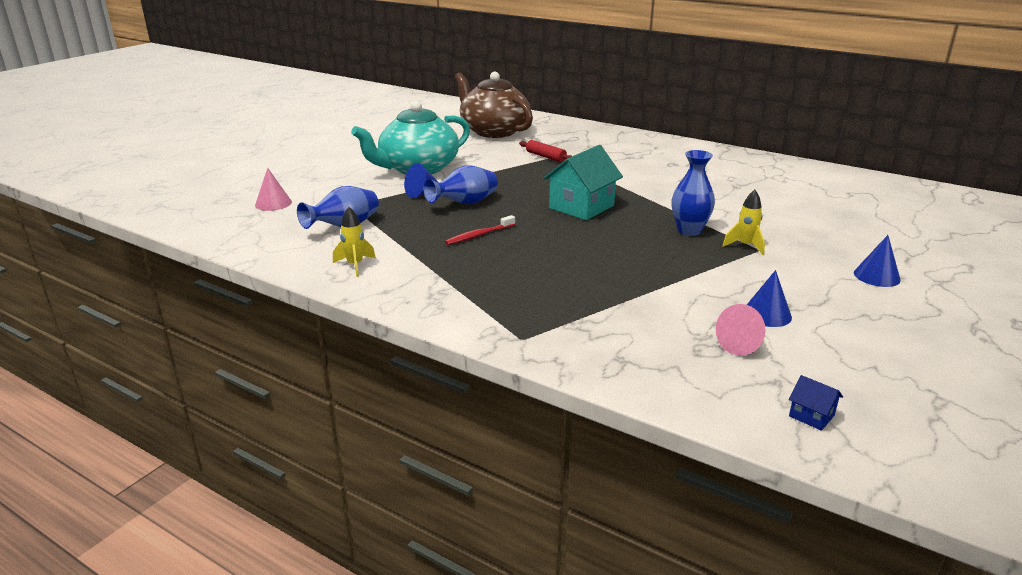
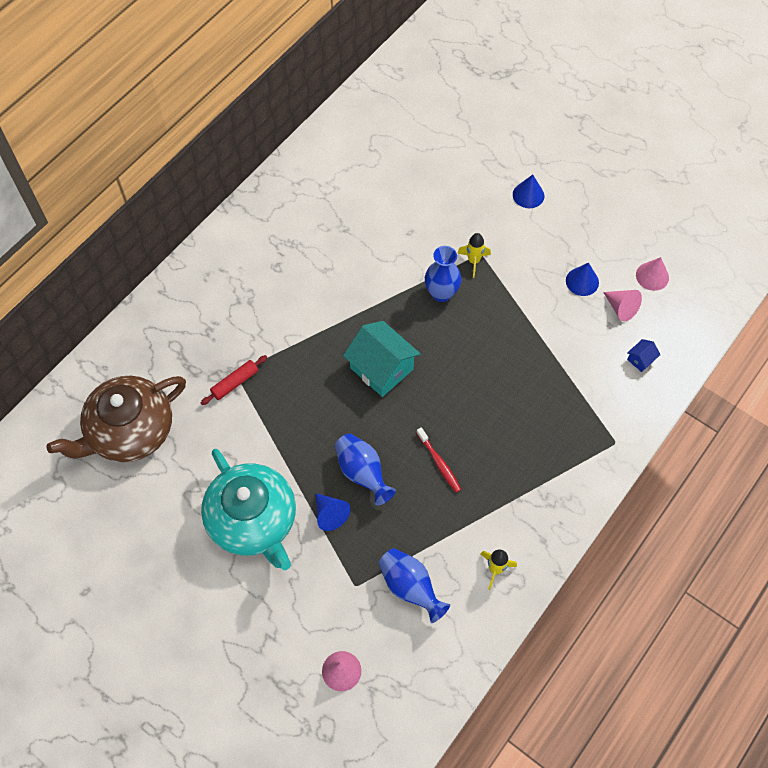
camera: 85 degrees left, 35 degrees up
(811, 415) = (695, 296): blue house -> blue house (640, 359)
(820, 372) = (652, 276): none -> pink cone

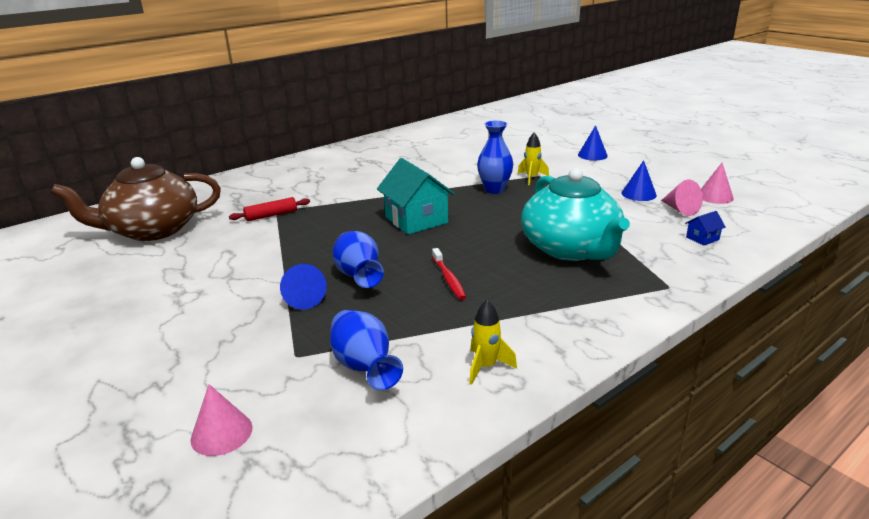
camera: 15 degrees right, 35 degrees down
(253, 520) = (218, 293): turquoise teapot -> turquoise teapot (571, 248)

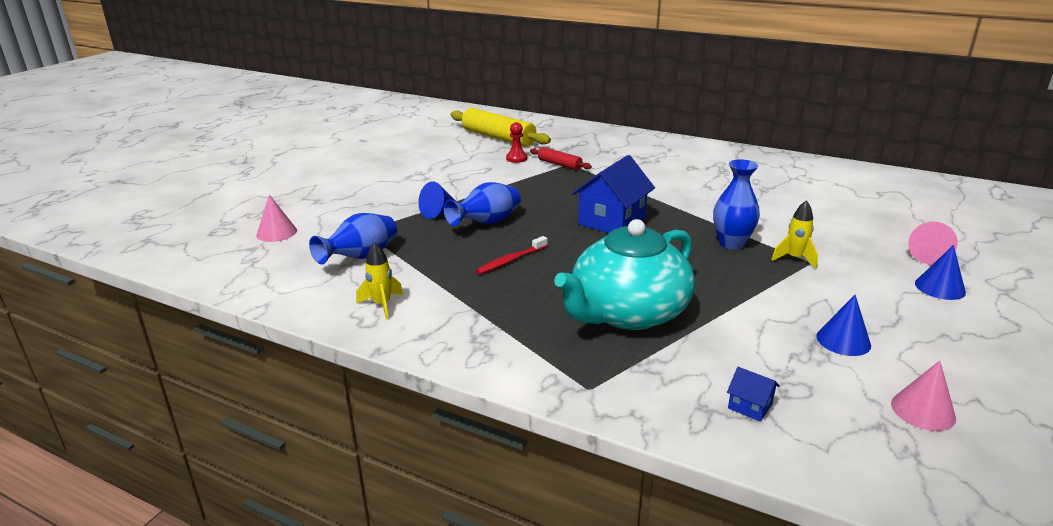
camera: 65 degrees right, 0 degrees up
(152, 230) = (498, 137): brown teapot -> yellow rolling pin
(225, 232) = (516, 158): none -> red pawn
(416, 220) = (612, 221): turquoise house -> blue house
(680, 209) = (829, 380): pink cone -> pink cone (929, 256)

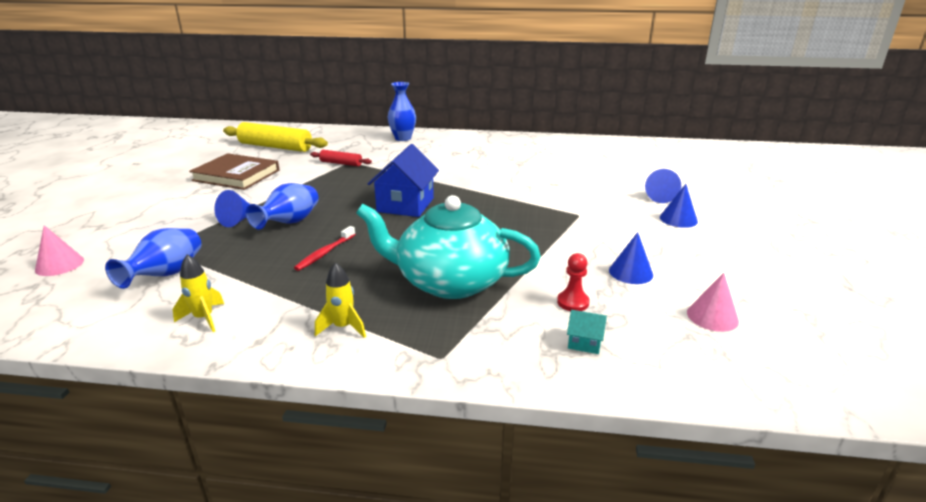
camera: 20 degrees left, 0 degrees up
(451, 165) = (236, 175): none -> brown book
(516, 158) = (299, 163): red pawn -> red pawn (573, 302)
(628, 313) = (450, 281): turquoise teapot -> turquoise teapot turned 75 degrees clockwise
(731, 244) = (512, 209): blue vase -> blue vase (403, 138)
(750, 406) = (584, 342): blue house -> turquoise house
(794, 259) = (566, 214): yellow rocket -> yellow rocket (343, 327)
(929, 256) = (660, 197): pink cone -> blue cone

